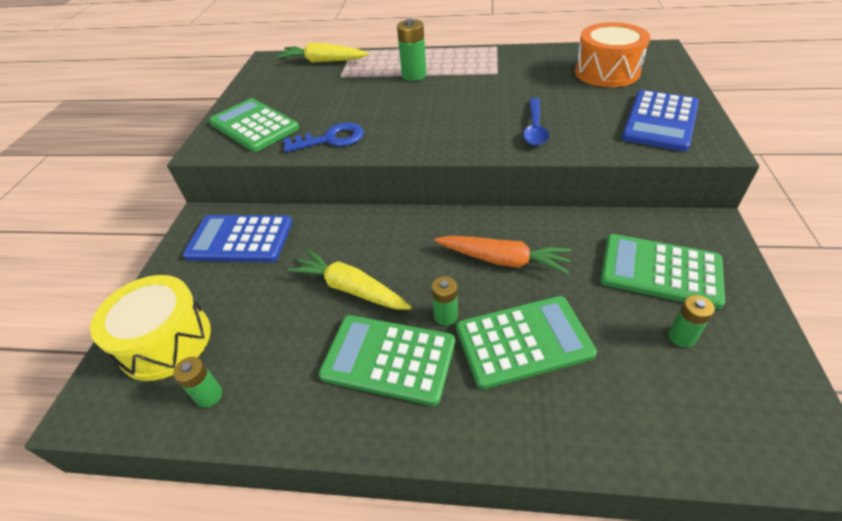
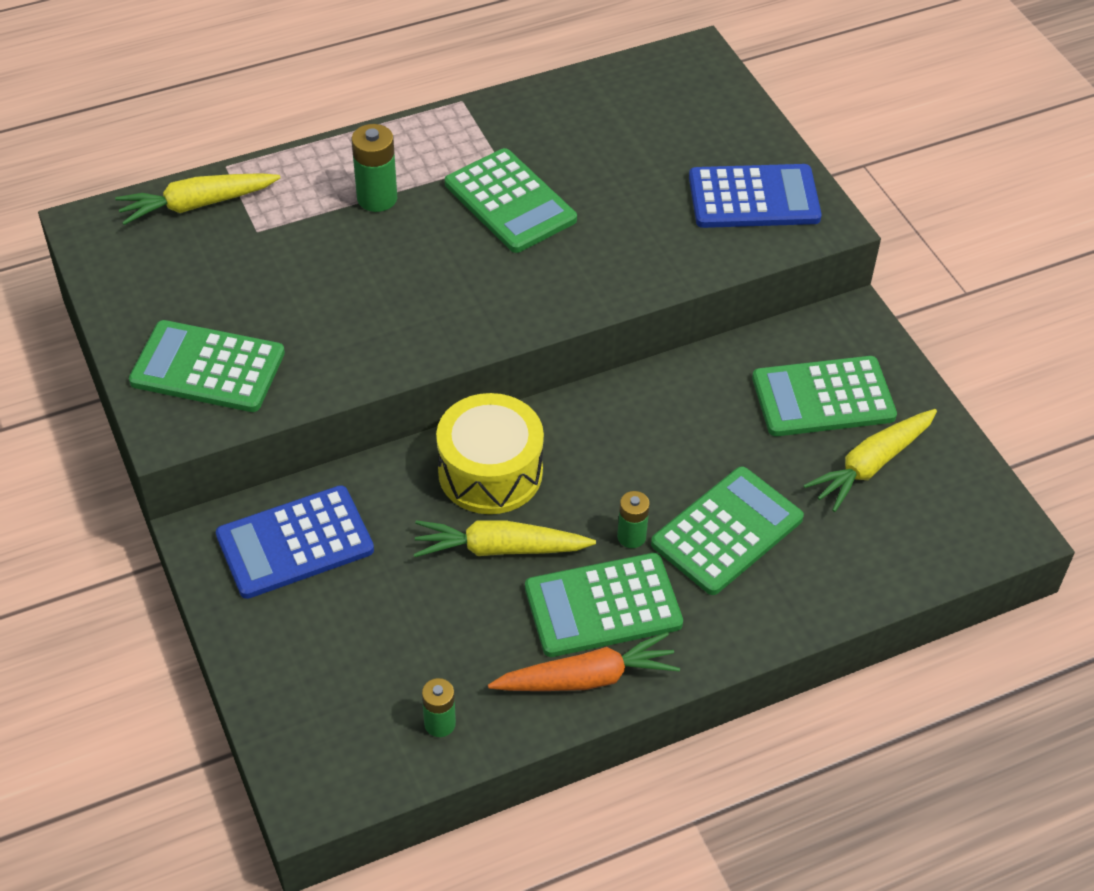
camera: 35 degrees left, 5 degrees up
(166, 341) = (328, 697): yellow drum -> yellow drum (490, 472)
(331, 139) = (350, 355): blue key -> none
(488, 91) = (510, 202): none -> green calculator
(503, 260) = (652, 446): orange carrot -> orange carrot (587, 678)
(535, 128) = (612, 254): blue spoon -> none
(607, 72) = (650, 121): orange drum -> none
(660, 121) = (754, 198): blue calculator -> blue calculator turned 90 degrees counterclockwise
(681, 337) = (871, 465): green battery -> yellow carrot

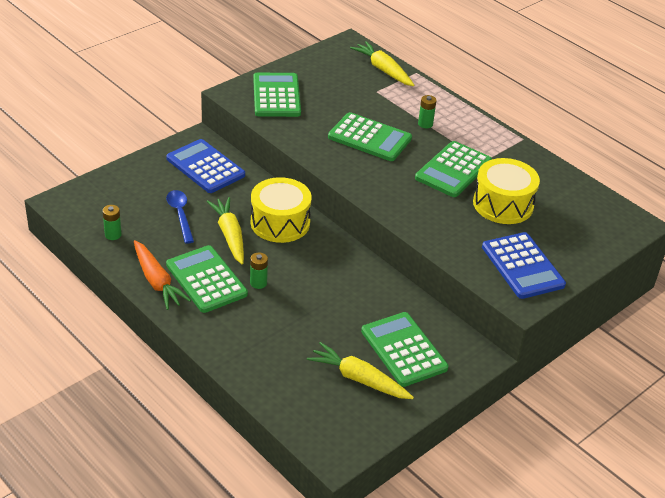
camera: 70 degrees right, 10 degrees down
(377, 198) = (425, 124): green battery -> green battery, size x0.65
(419, 609) = (180, 215): none -> blue spoon
(611, 173) = (503, 204): none -> yellow drum
(727, 531) = (278, 321): green calculator -> green calculator (369, 138)

